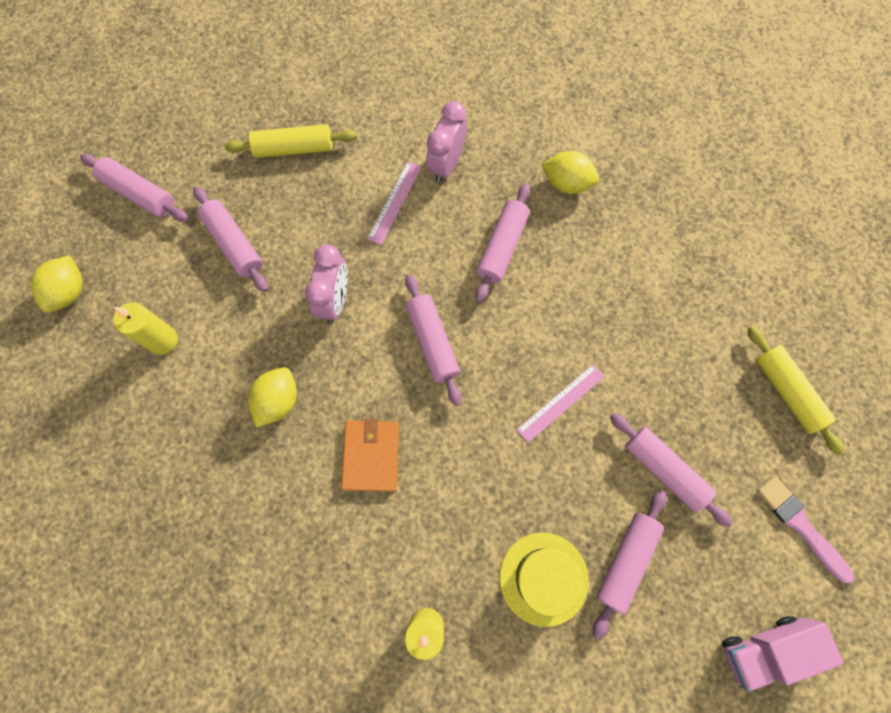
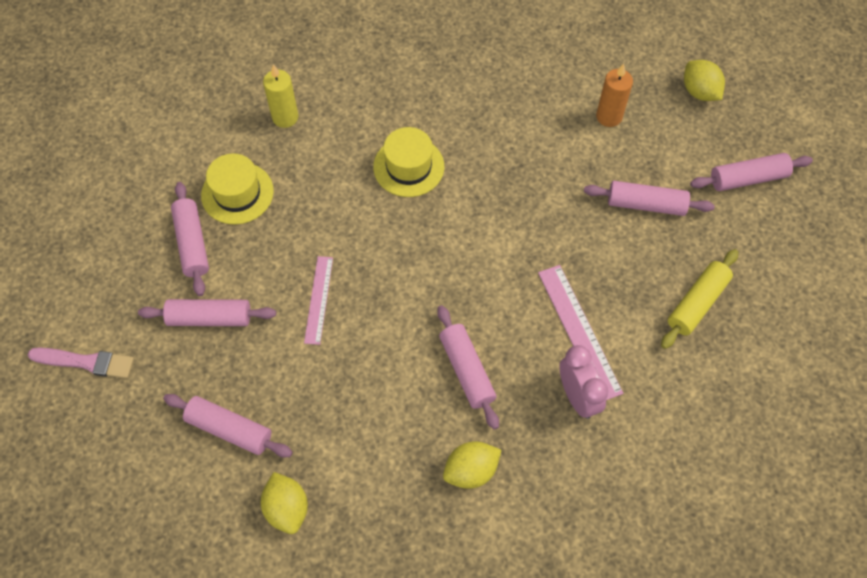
camera: 135 degrees right, 10 degrees down
(163, 340) = (609, 116): yellow candle -> orange candle
(278, 401) = (499, 146): yellow lemon -> yellow lemon (287, 508)
(335, 300) = (537, 230): pink clock -> none
(371, 456) = (408, 167): orange wallet -> yellow hat
(394, 202) = (579, 331): pink ruler -> pink ruler, size x1.53
(433, 342) = (443, 262): pink rolling pin -> pink rolling pin (229, 429)
(764, 649) = (65, 268): pink truck -> none
(786, 391) = (158, 451): yellow rolling pin -> none

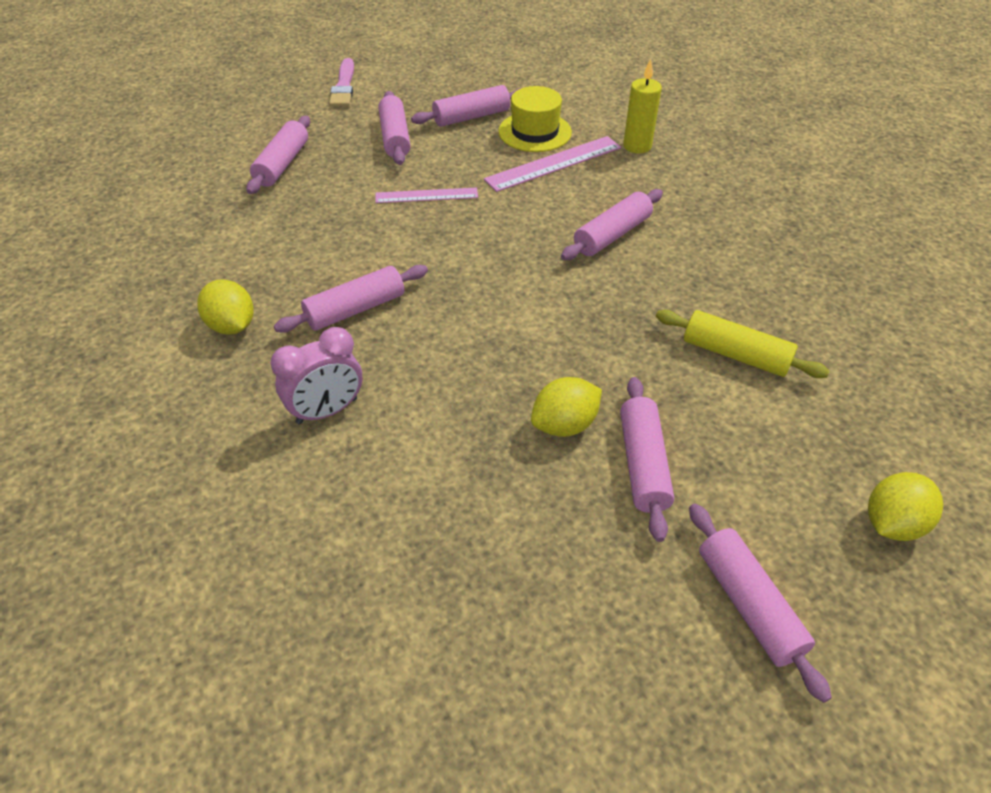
camera: 80 degrees right, 15 degrees down
(287, 508) = (201, 207): yellow lemon -> yellow lemon (564, 425)
(408, 167) = (612, 235): yellow hat -> pink rolling pin
(579, 331) = (421, 405): pink ruler -> pink ruler (554, 163)
(609, 116) = (779, 410): orange candle -> none
(697, 303) = (489, 539): yellow rolling pin -> yellow rolling pin (735, 355)

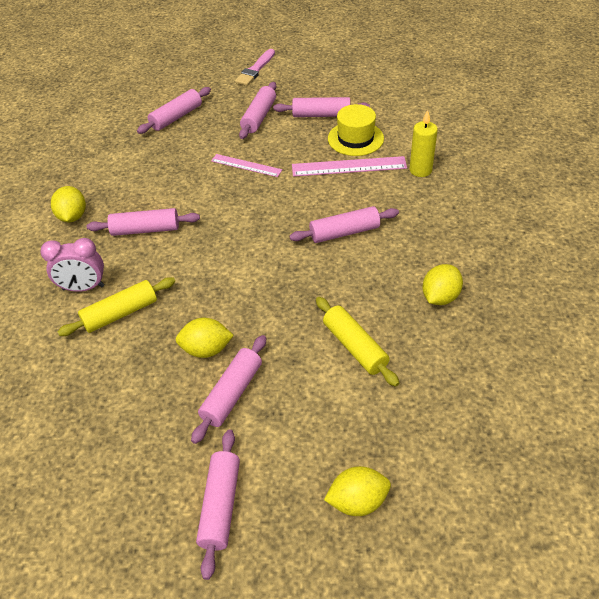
camera: 30 degrees right, 0 degrees up
(410, 424) = (120, 313): none -> yellow rolling pin
(776, 269) = (440, 297): none -> yellow lemon

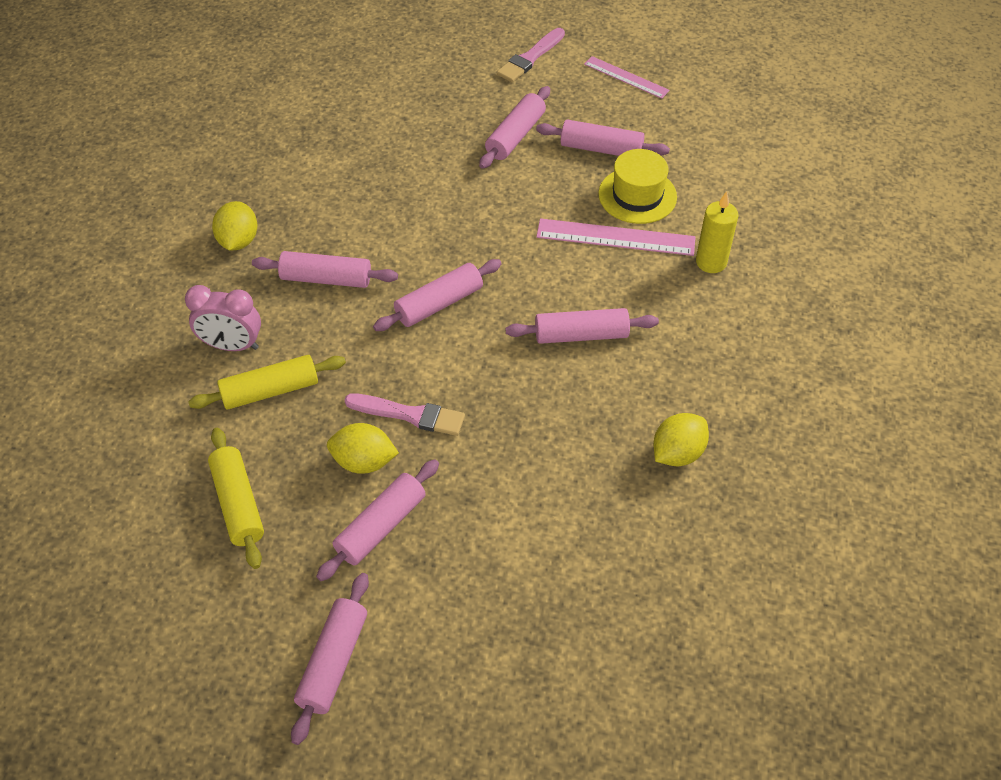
camera: 10 degrees right, 5 degrees up
(176, 117) = (404, 115): pink rolling pin -> pink rolling pin (439, 303)
(233, 309) = (410, 415): none -> pink brush
(246, 165) = (479, 209): pink ruler -> pink ruler (626, 77)
(354, 347) = (548, 498): yellow rolling pin -> yellow rolling pin (238, 504)
(357, 501) = (494, 694): yellow lemon -> none

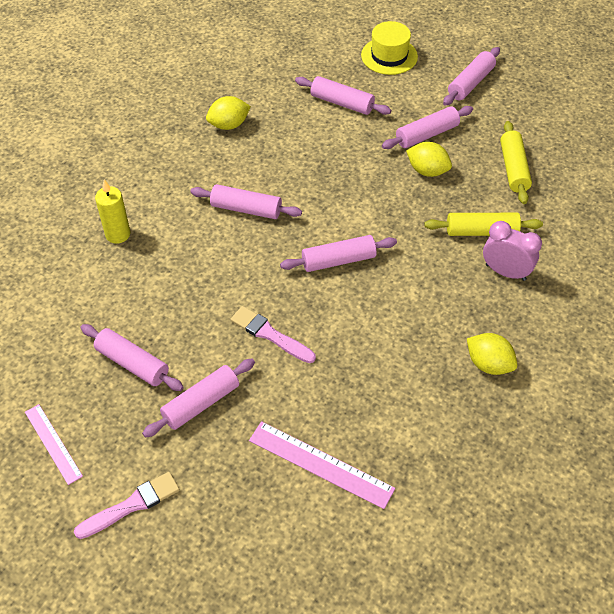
camera: 160 degrees left, 0 degrees up
(238, 241) = (488, 364): yellow lemon -> yellow lemon turned 75 degrees counterclockwise
(326, 278) = (420, 306): pink rolling pin -> pink rolling pin (342, 103)
(410, 415) = (388, 190): pink brush -> pink brush (270, 334)
(615, 237) = (175, 275): pink ruler -> pink ruler (321, 464)
(637, 195) = (133, 307): yellow hat -> yellow hat (389, 56)

